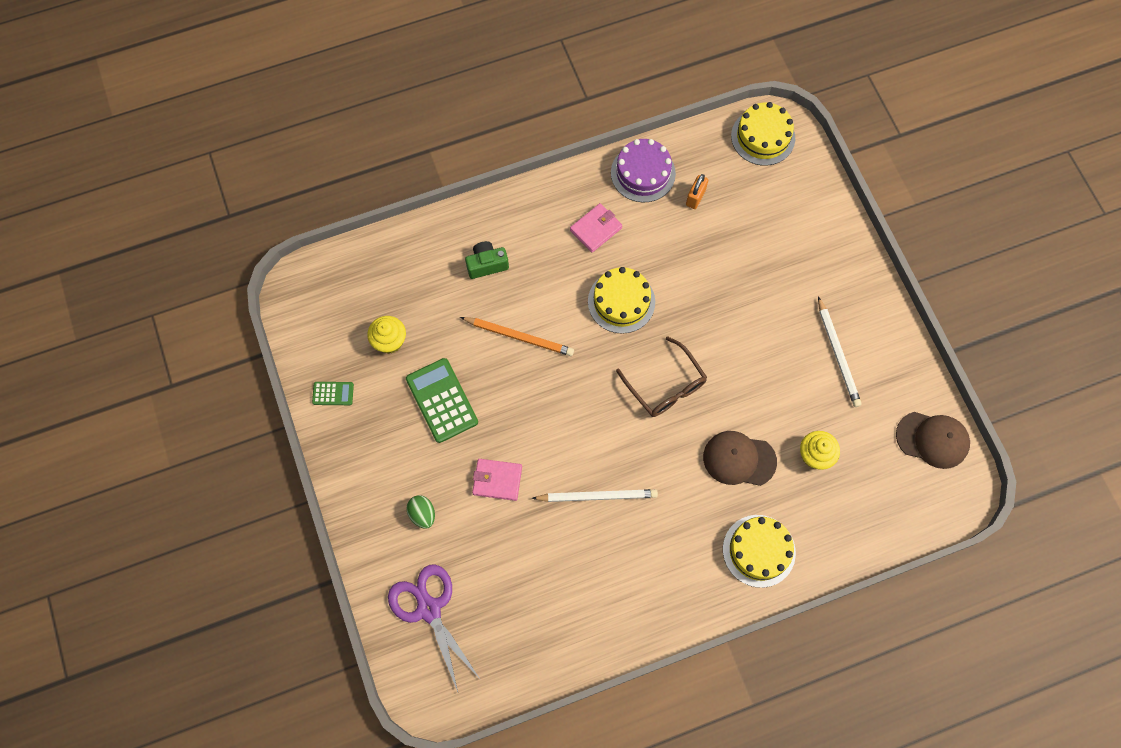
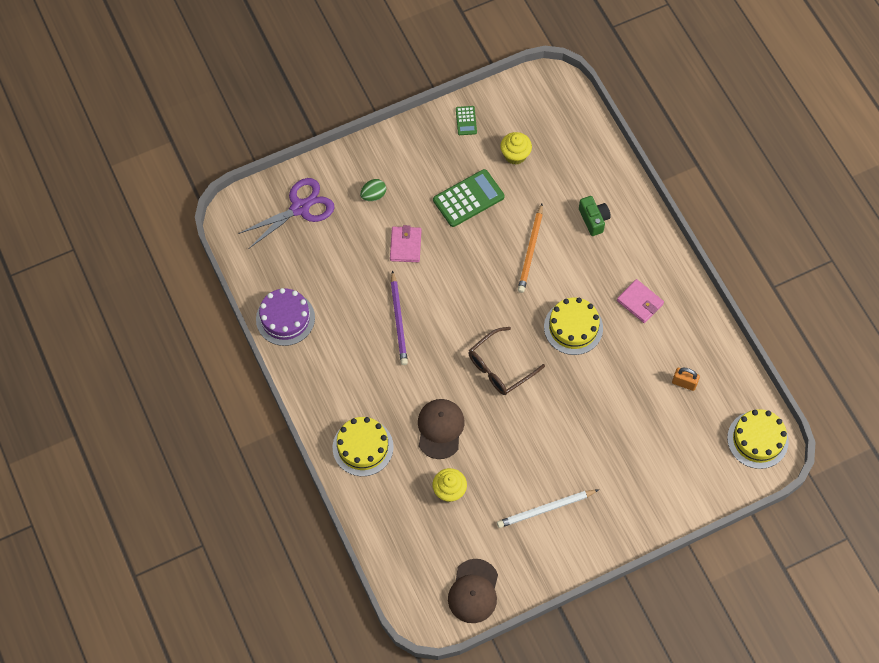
camera: 85 degrees right, 5 degrees down
(597, 496) = (399, 320): white pencil -> purple pencil
(643, 173) = (702, 337): purple cake -> purple cake (285, 318)

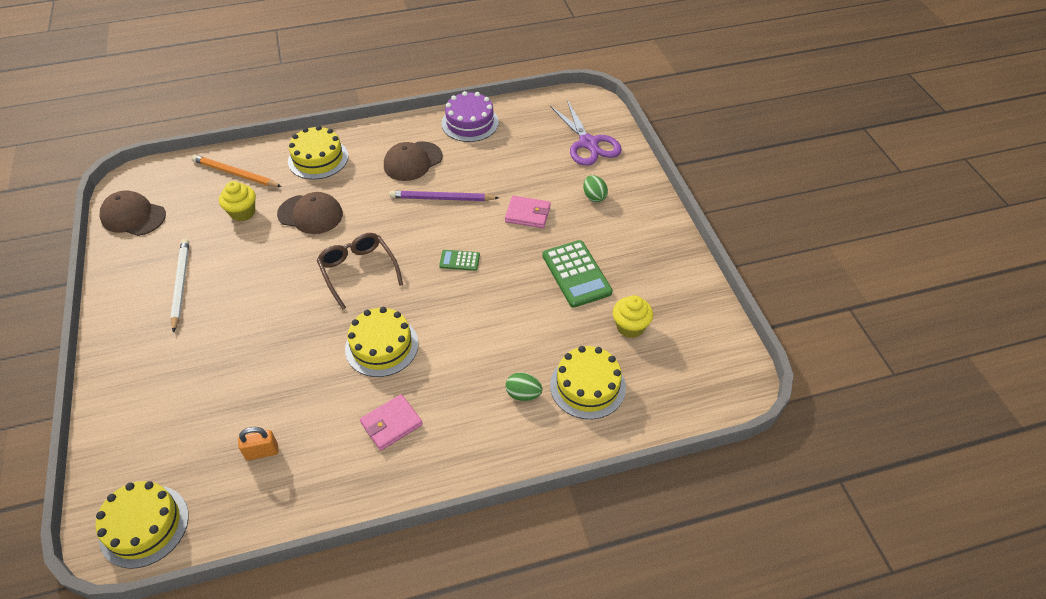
camera: 100 degrees right, 15 degrees down
(352, 358) = (412, 161): none -> brown cap
(466, 121) = (684, 286): green calculator -> green calculator (459, 260)
(531, 250) = (495, 321): orange pencil -> orange pencil (235, 174)
(576, 178) = (587, 386): none -> yellow cake
(593, 219) = (523, 394): green camera -> green egg
(684, 383) = (262, 452): orange padlock -> orange padlock turned 45 degrees clockwise

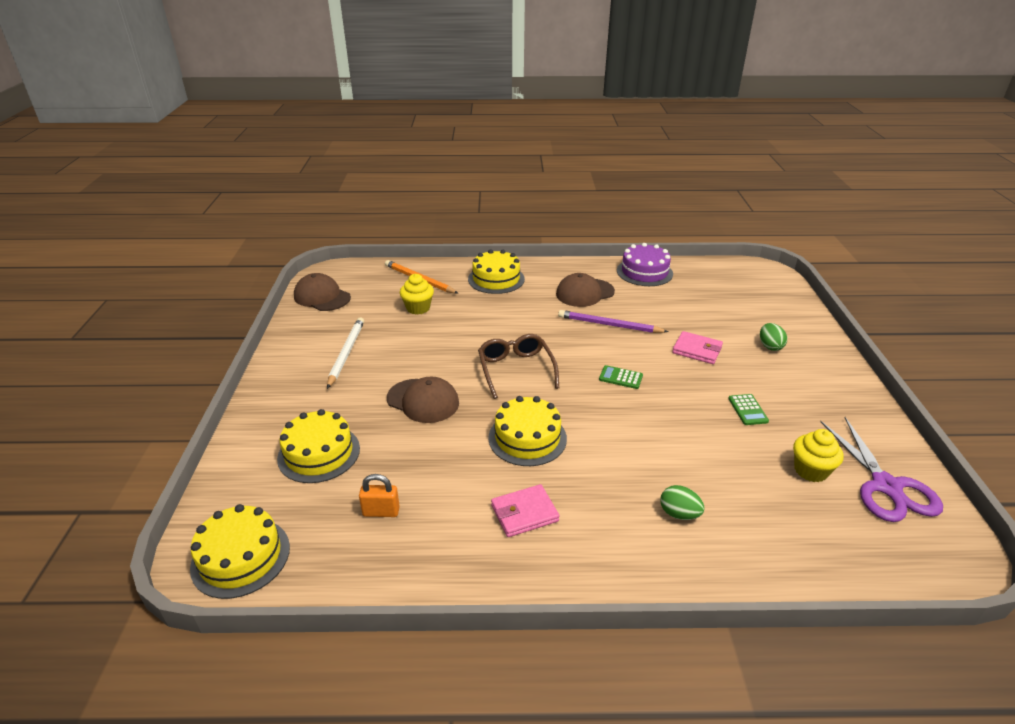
camera: 15 degrees right, 15 degrees down
(310, 214) = (479, 318): brown cap -> brown cap (423, 401)
(576, 274) = (747, 410): green calculator -> green calculator, size x0.51
(587, 386) = (757, 521): yellow cake -> yellow cake (319, 453)
(588, 143) = (765, 303): purple scissors -> purple scissors (886, 486)

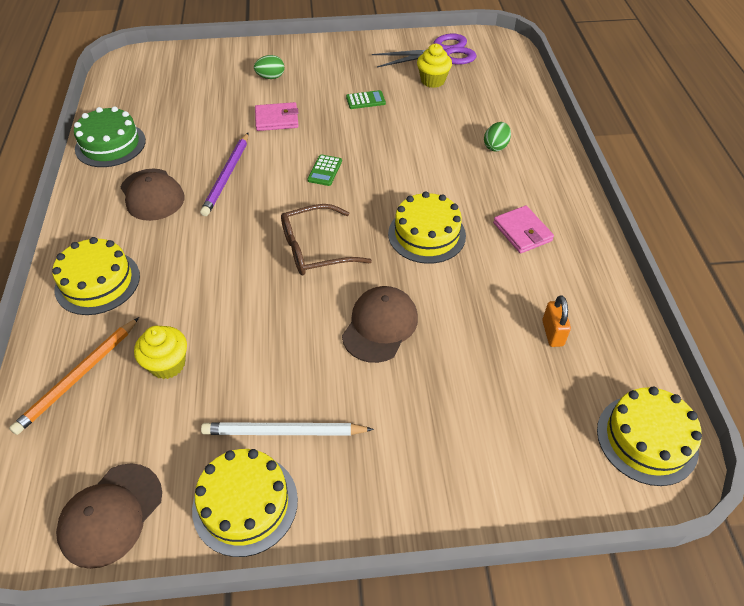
camera: 95 degrees left, 15 degrees up
(319, 453) = (487, 410): yellow cake -> yellow cake (245, 503)
(644, 272) = (110, 144): purple cake -> green cake
(697, 350) = (277, 119): pink wallet -> pink wallet turned 60 degrees clockwise

